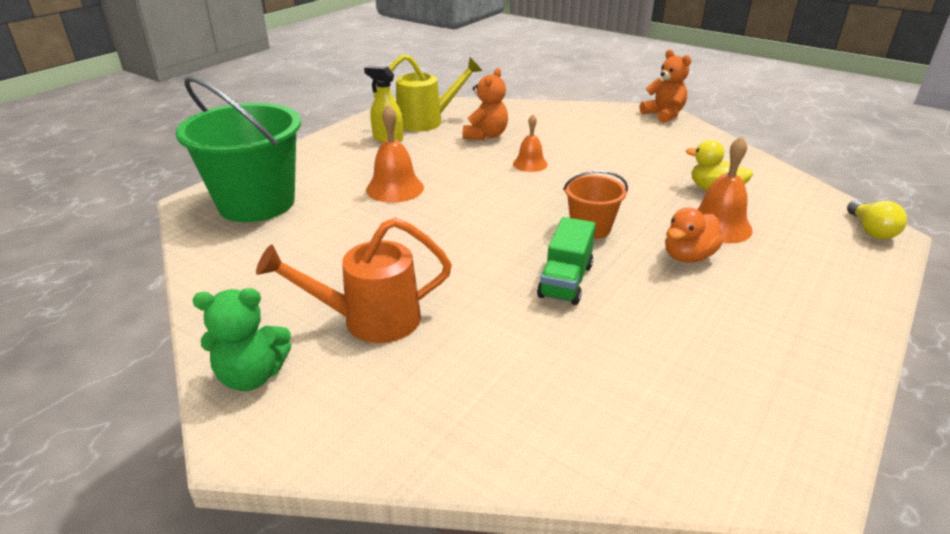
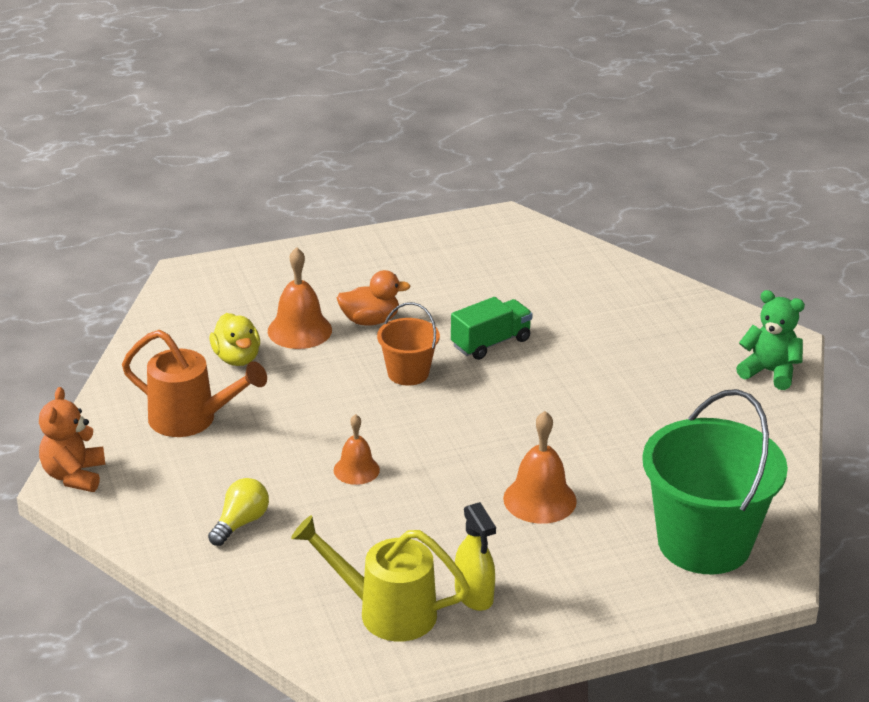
camera: 145 degrees left, 0 degrees up
(370, 320) = (665, 375): orange watering can -> orange watering can (191, 420)
(486, 135) = (345, 541): orange teddy bear -> none
(870, 231) = (193, 278): yellow light bulb -> yellow light bulb (240, 523)

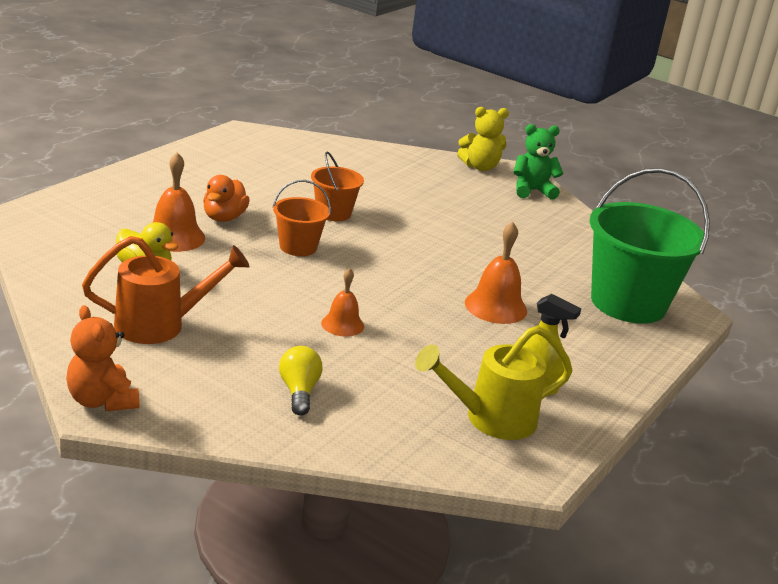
camera: 40 degrees left, 5 degrees down
(370, 320) = (224, 218): orange duck -> orange duck turned 150 degrees clockwise
(491, 343) = (333, 213): green truck -> orange bucket
(741, 325) = (480, 167): none -> yellow teddy bear

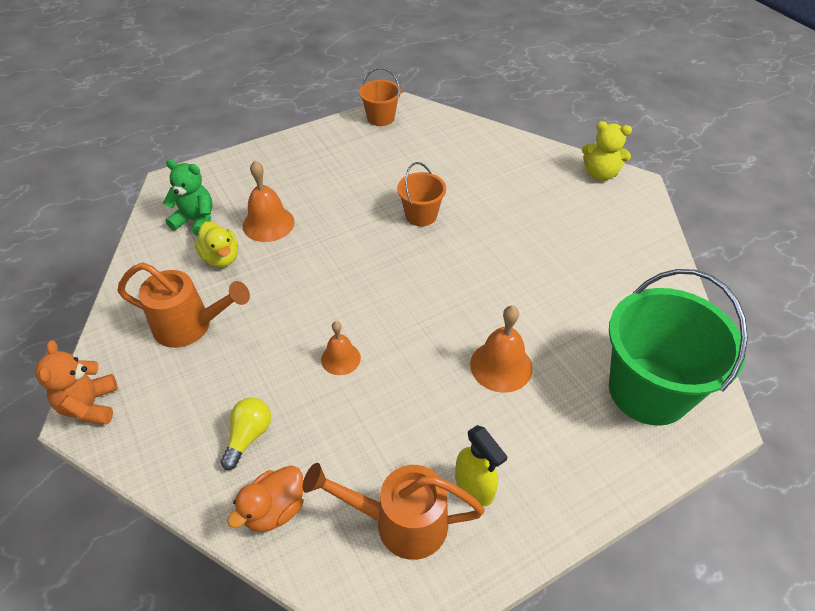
camera: 30 degrees right, 20 degrees up
(224, 218) = (323, 207): orange duck -> orange duck (274, 510)
(298, 247) = (363, 253): orange bucket -> orange bucket (380, 118)
(491, 419) = (400, 522): yellow watering can -> orange watering can
(532, 191) = (636, 213): green teddy bear -> green teddy bear (196, 221)

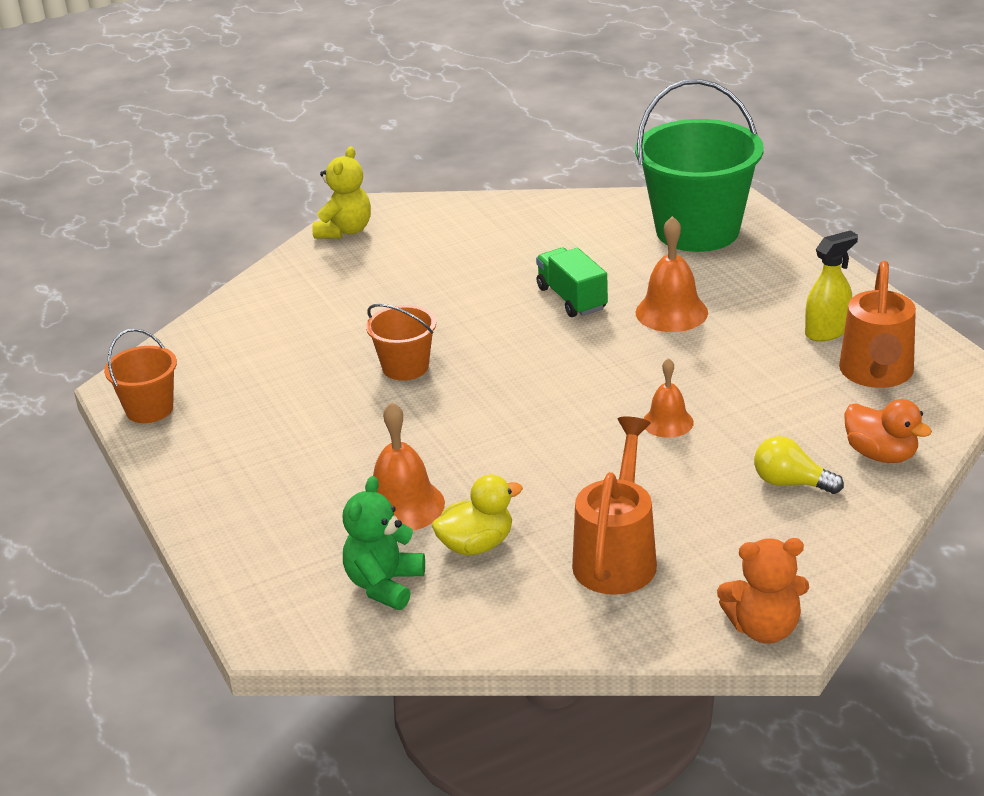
camera: 85 degrees left, 15 degrees down
(517, 301) = (572, 298): none -> green truck

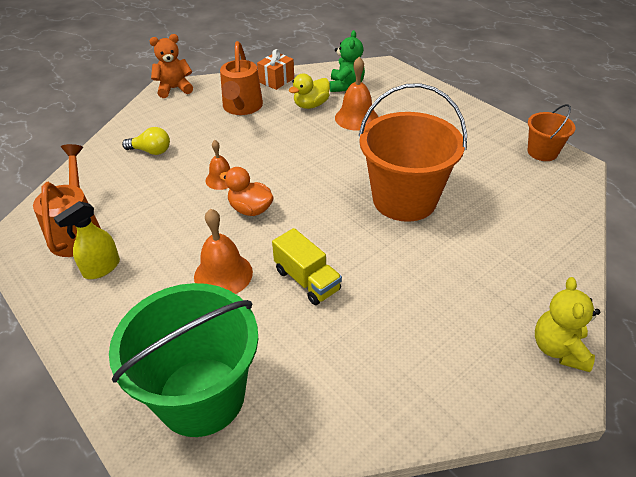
camera: 165 degrees right, 10 degrees up
(405, 367) = (404, 199): orange bucket -> orange bucket, size x1.99
(528, 622) = (276, 80): none -> orange gift
(572, 298) = (307, 280): green truck -> yellow truck
(881, 454) = (95, 173): orange duck -> orange duck (250, 209)

